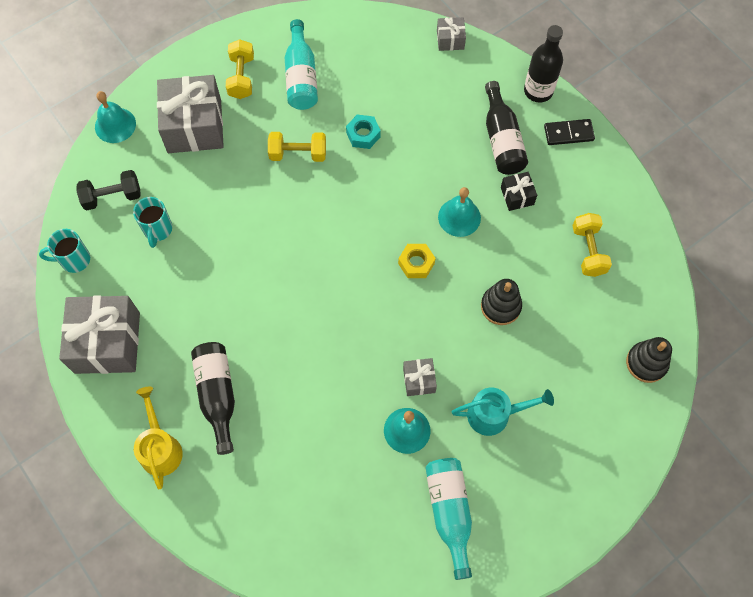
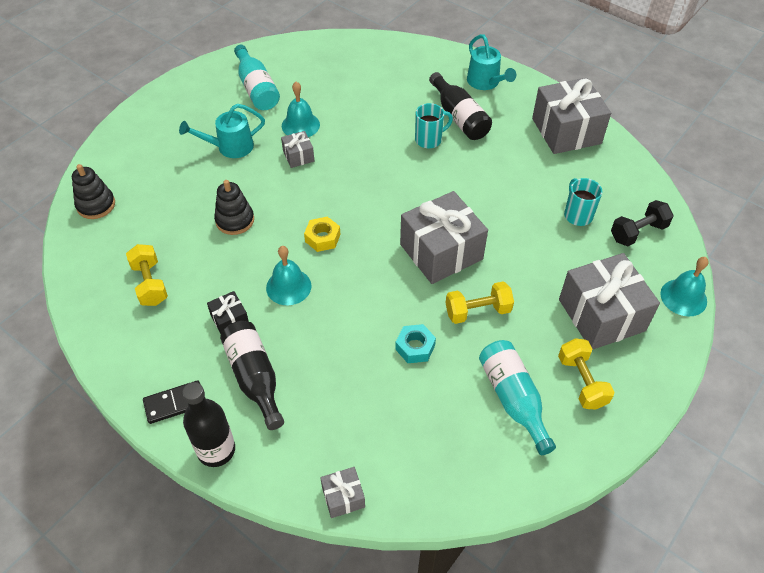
camera: 165 degrees right, 15 degrees down
(74, 260) = (635, 178): turquoise mug -> turquoise mug (429, 140)
(160, 447) = (486, 83): yellow watering can -> turquoise watering can
(307, 220) = (441, 251): none -> grey gift

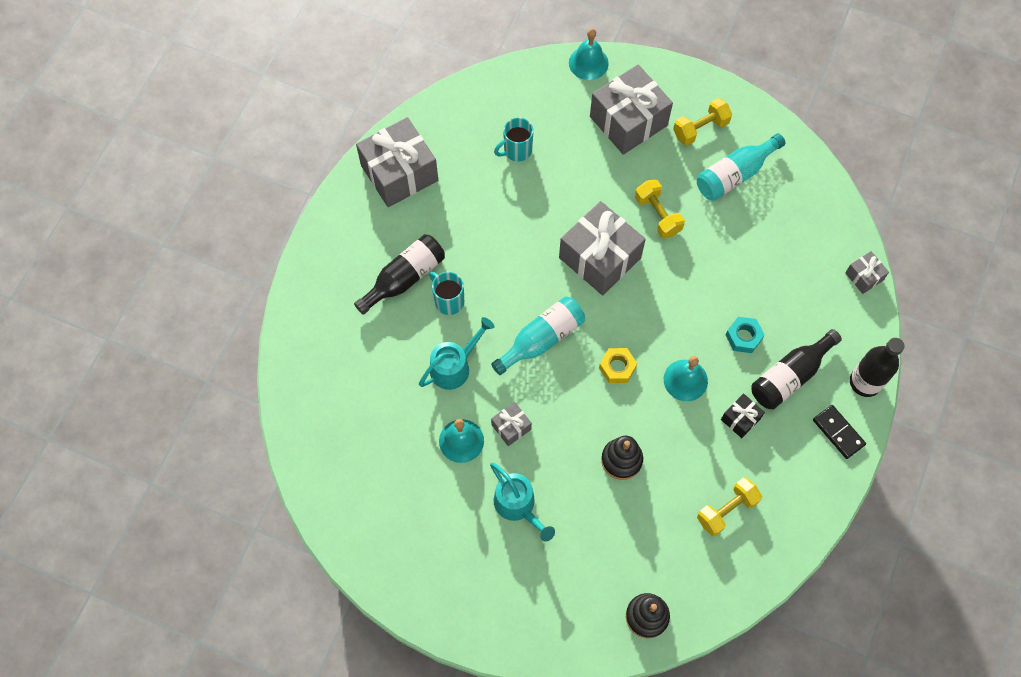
camera: 105 degrees left, 15 degrees up
(256, 88) = (411, 512): turquoise bottle -> turquoise bottle (541, 339)
(415, 347) = (712, 256): turquoise nut -> turquoise nut (743, 337)
(486, 83) = (338, 262): turquoise watering can -> turquoise watering can (455, 366)
(638, 232) = (523, 100): black dumbbell -> none

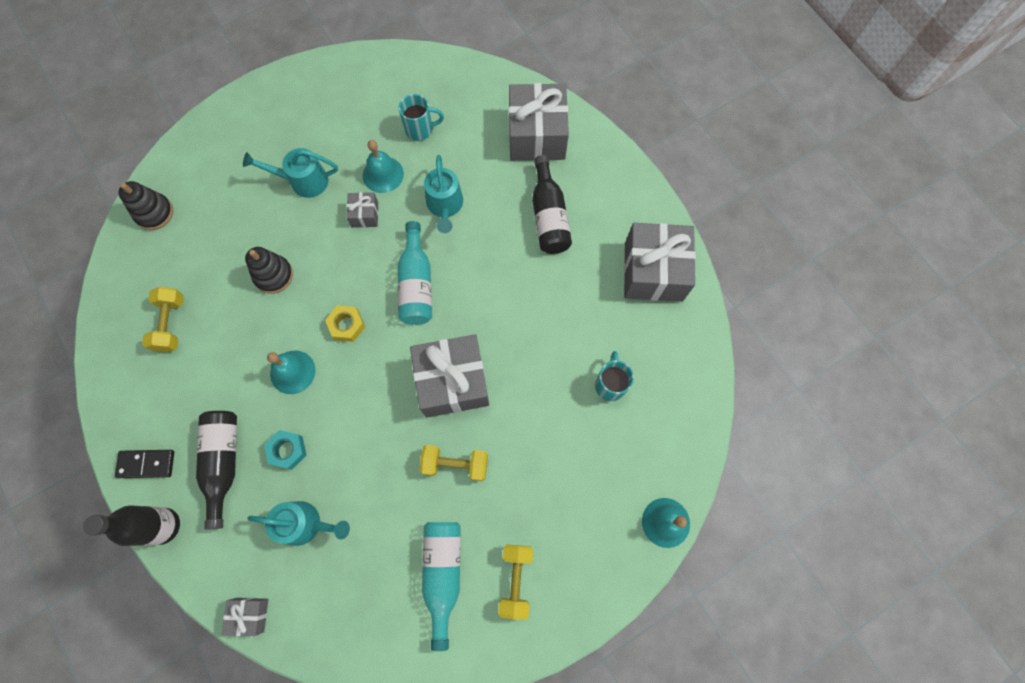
camera: 125 degrees right, 5 degrees up
(448, 301) = (504, 236): turquoise mug -> turquoise mug (420, 129)
(628, 121) = (572, 512): grey gift -> grey gift (536, 135)
(740, 419) = (226, 391): black gift -> none
(779, 285) = (306, 524): none -> turquoise watering can

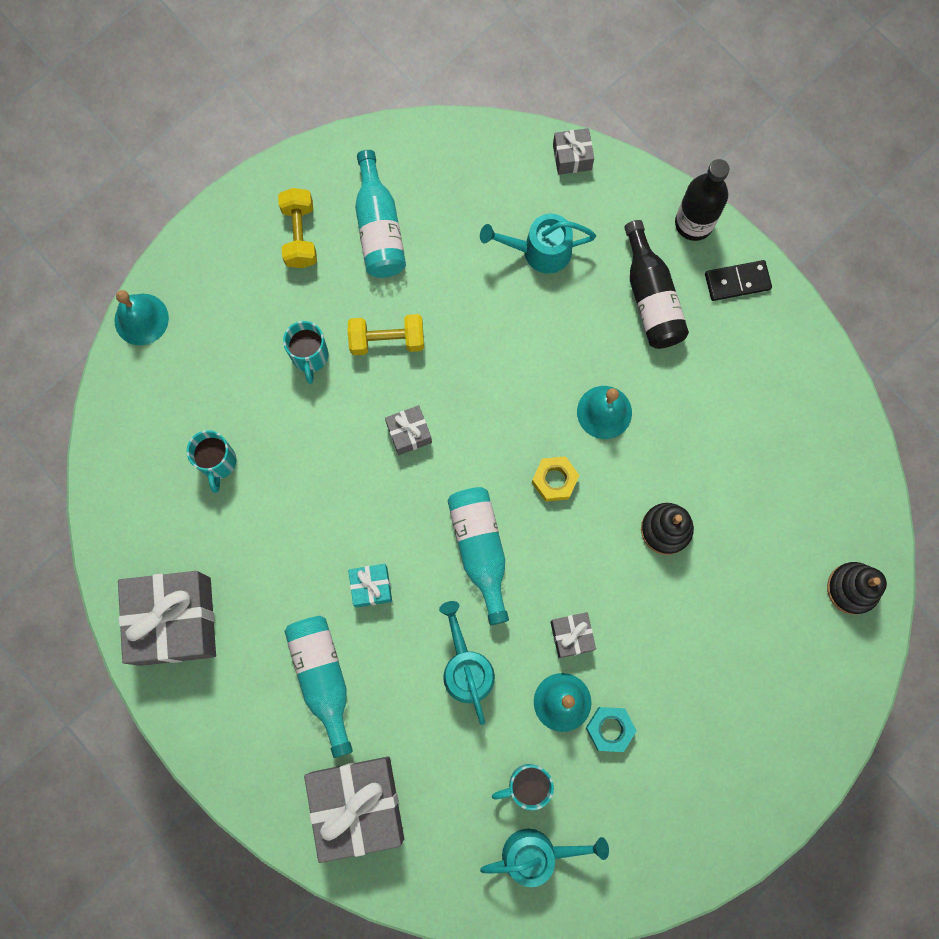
camera: 170 degrees right, 5 degrees up
(171, 324) = (772, 444): yellow dumbbell -> none
(287, 450) = (582, 322): turquoise nut -> turquoise nut (609, 729)
(303, 181) = (669, 671): turquoise watering can -> turquoise watering can (538, 853)
(452, 382) = (409, 433): grey gift -> grey gift, size x0.46
(503, 271) = (371, 587): none -> turquoise gift
(523, 461) = (310, 357): none -> turquoise mug
(548, 216) = (323, 678): black bottle -> turquoise bottle

